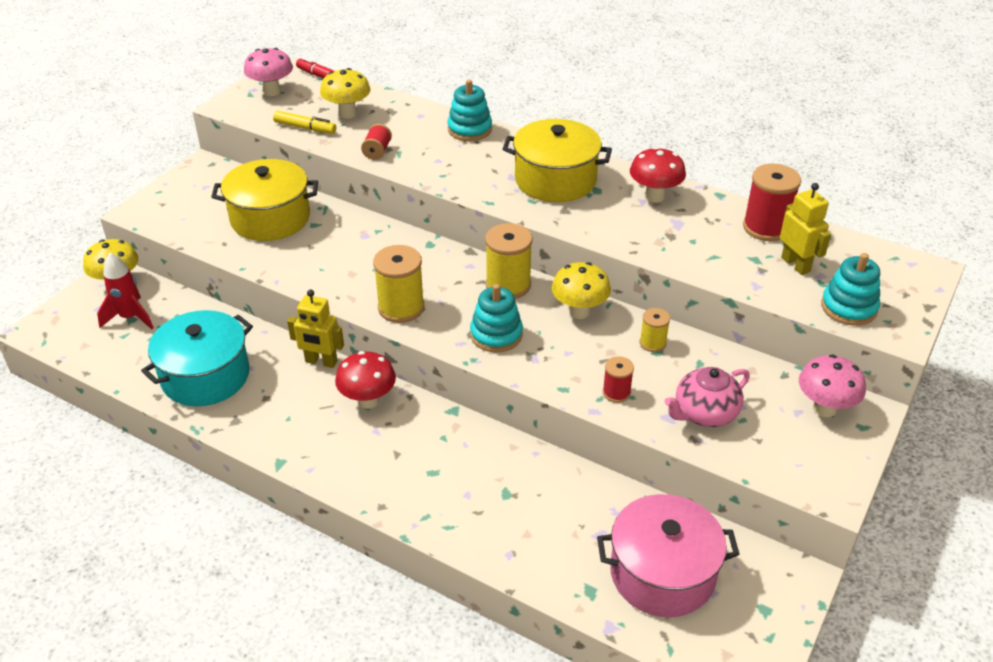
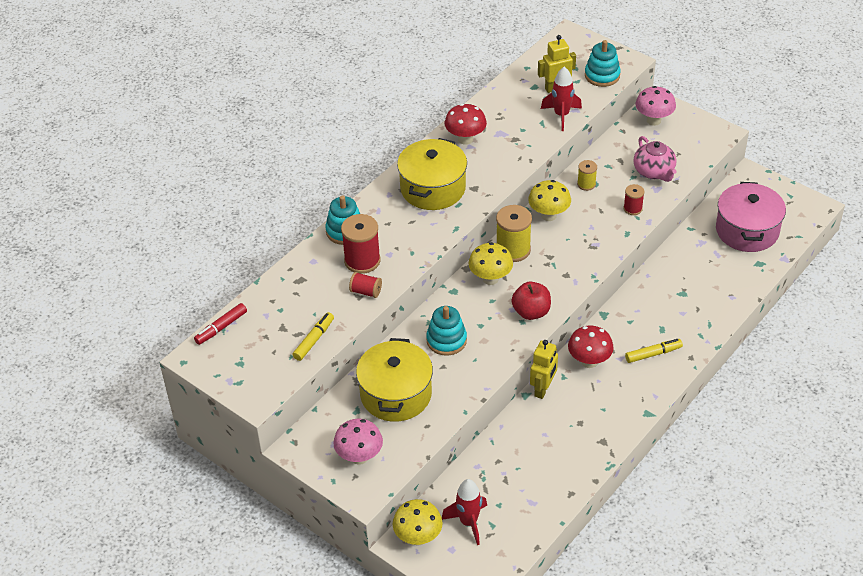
camera: 80 degrees left, 5 degrees up
(205, 376) = (551, 463): turquoise pot -> none
(272, 91) = (238, 365): pink mushroom -> pink mushroom (359, 457)
(347, 113) = (296, 310): yellow mushroom -> yellow mushroom (490, 279)
(385, 464) = (653, 354): none -> yellow marker
(401, 308) = (531, 312): yellow spool -> red apple
(496, 335) = (568, 261): turquoise stacking toy -> turquoise stacking toy (446, 340)
(737, 273) = (561, 115): none -> red rocket
(765, 227) = (513, 93): red spool -> red spool (362, 261)

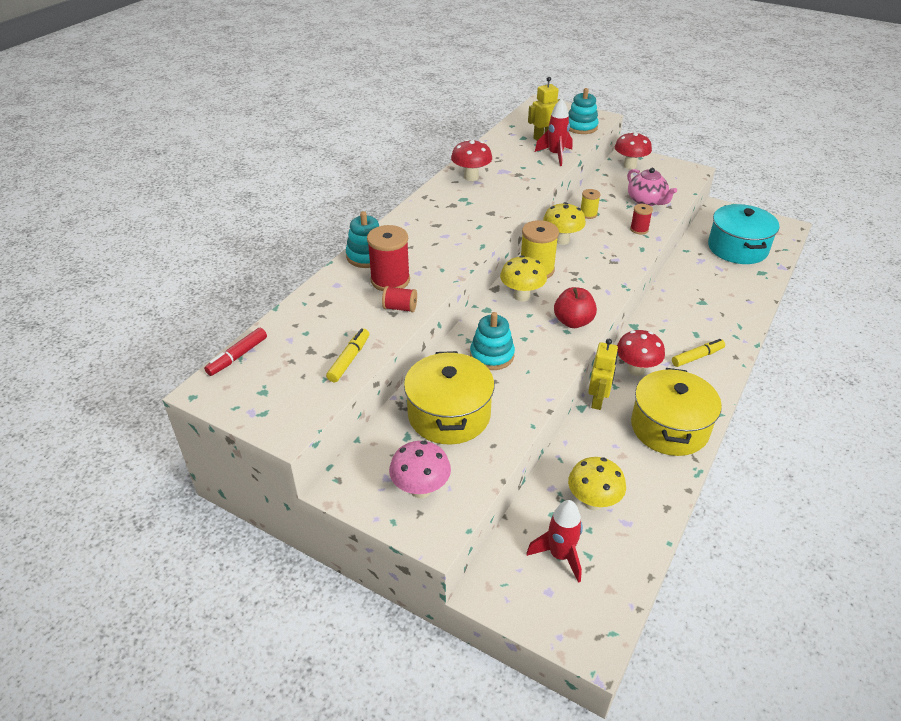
camera: 10 degrees left, 5 degrees down
(418, 537) = (504, 581): yellow mushroom -> yellow mushroom (593, 502)
(433, 188) = (449, 215): yellow pot -> yellow pot (669, 427)
(653, 120) = (630, 166): pink mushroom -> red mushroom
(747, 230) = (737, 248): pink pot -> turquoise pot

